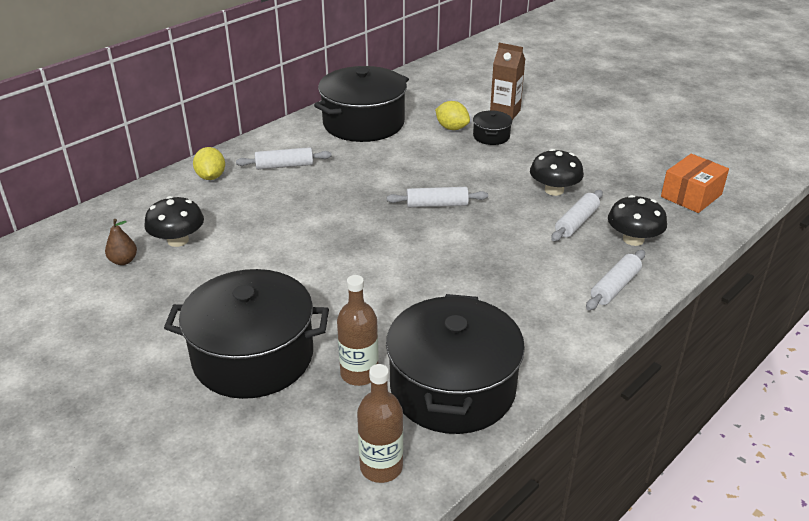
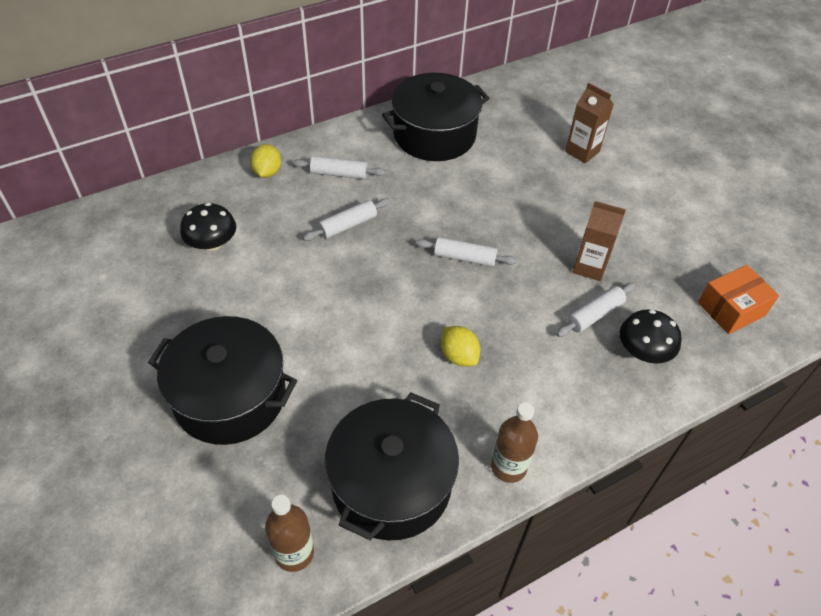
camera: 15 degrees right, 15 degrees up
(123, 261) = (158, 256): brown pear -> none
(359, 373) = (314, 443): brown bottle -> brown bottle (508, 466)
(452, 128) = (519, 160): yellow lemon -> yellow lemon (458, 356)
(491, 136) = (555, 180): black pot -> none
(554, 190) = (589, 267): black mushroom -> brown carton
(615, 287) = (597, 407): white rolling pin -> white rolling pin (348, 225)

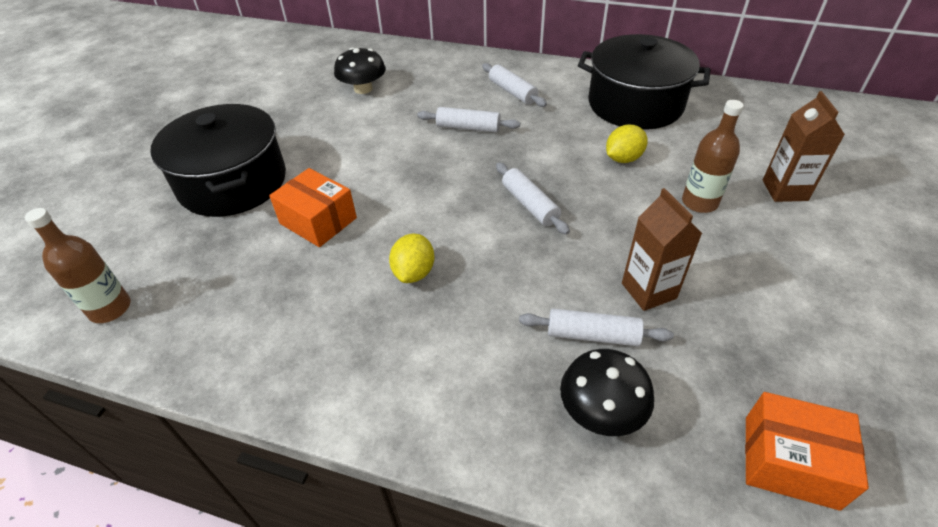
camera: 50 degrees right, 5 degrees down
(267, 172) = (462, 66): yellow lemon -> yellow lemon (623, 159)
(345, 372) = (318, 221): none -> orange box
(391, 484) = (227, 321): black pot -> none
(508, 466) = (321, 392): brown bottle -> brown bottle (699, 202)

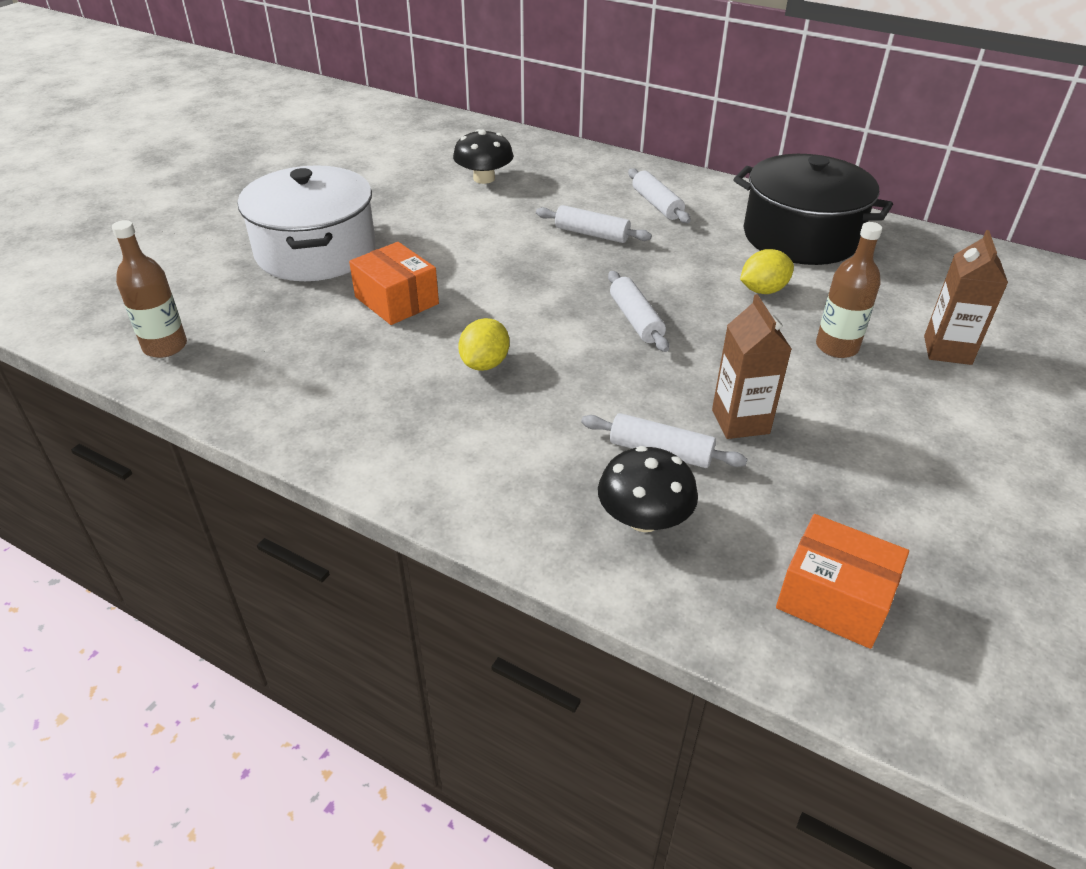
camera: 10 degrees right, 5 degrees down
(233, 182) = (316, 251): black pot -> white pot

